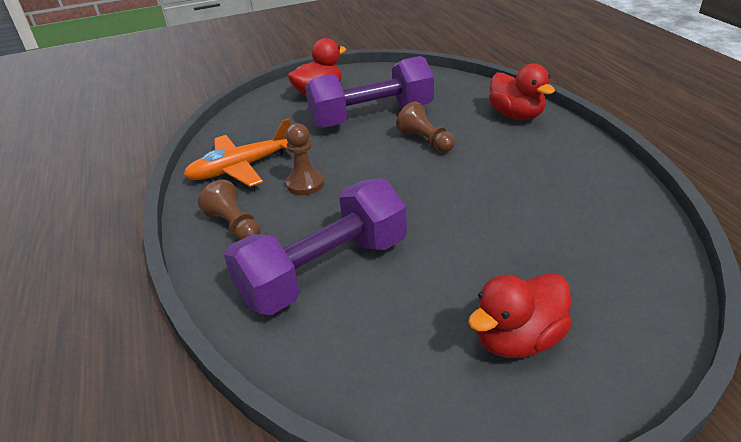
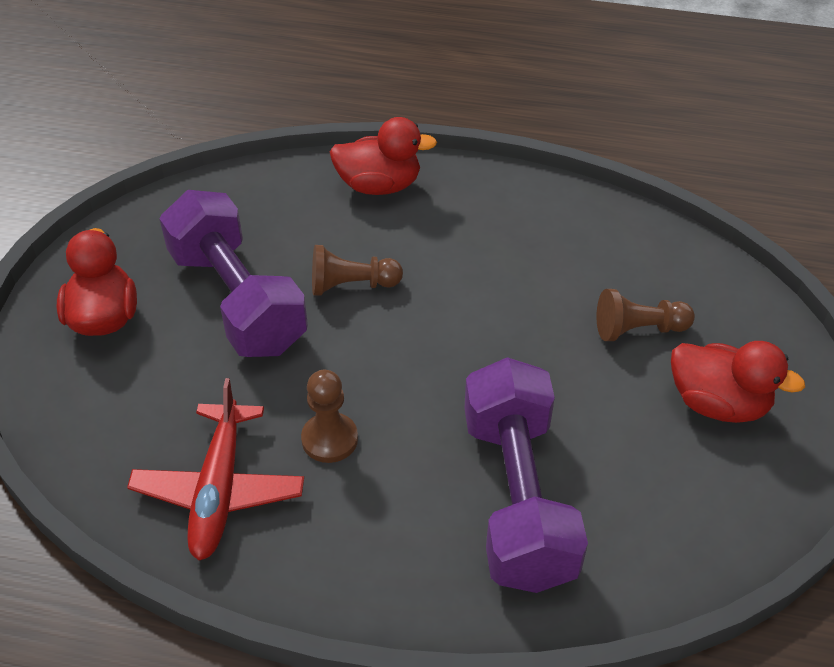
camera: 60 degrees left, 10 degrees up
(235, 226) = (356, 550): brown pawn -> brown pawn (638, 330)
(241, 168) = (219, 490): orange plane -> red plane
(371, 116) = (237, 300): purple dumbbell -> purple dumbbell turned 45 degrees counterclockwise
(518, 339) = (718, 404): red duck -> red duck turned 60 degrees counterclockwise

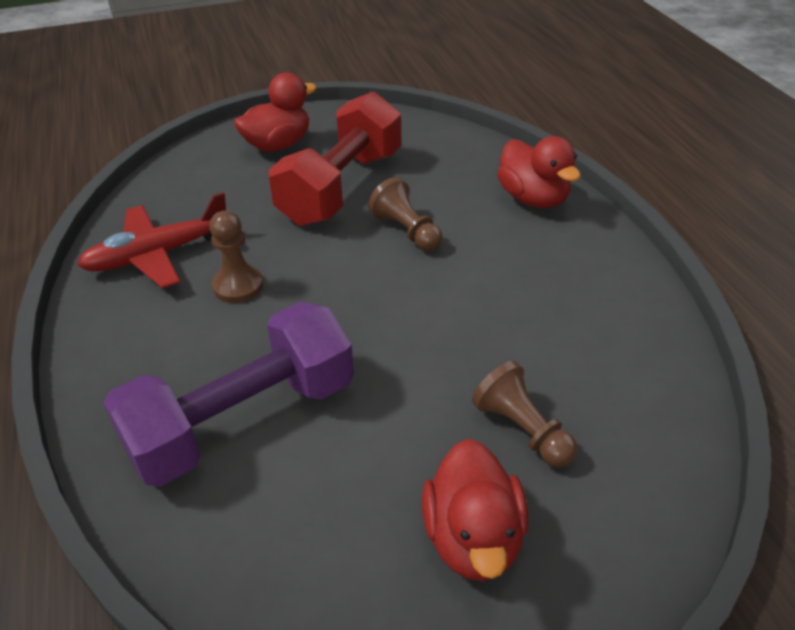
camera: 60 degrees right, 5 degrees down
(237, 300) = (341, 187): purple dumbbell -> red dumbbell

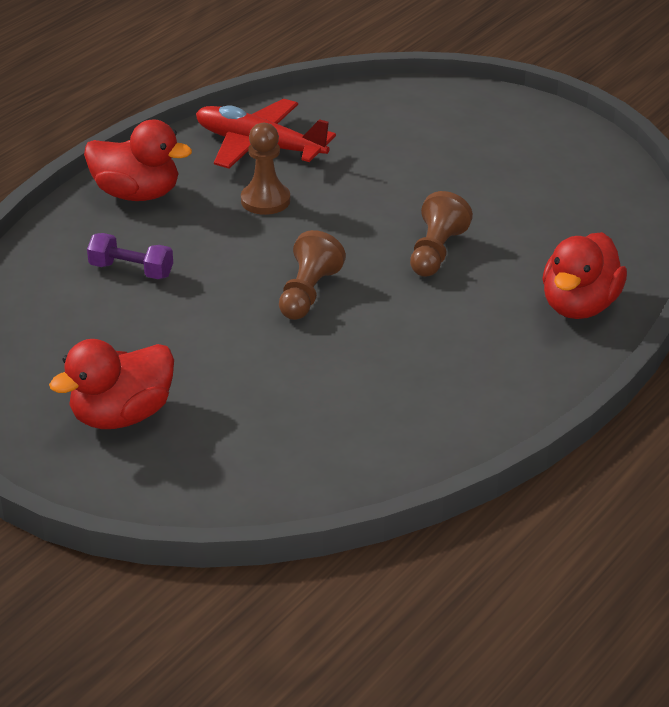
camera: 55 degrees right, 5 degrees down
(243, 420) = (131, 270): purple dumbbell -> purple dumbbell, size x0.42
(278, 145) = (483, 126): red duck -> red duck (137, 194)
(341, 187) = (459, 190): red dumbbell -> none
(522, 429) = (248, 404): brown pawn -> brown pawn (308, 293)

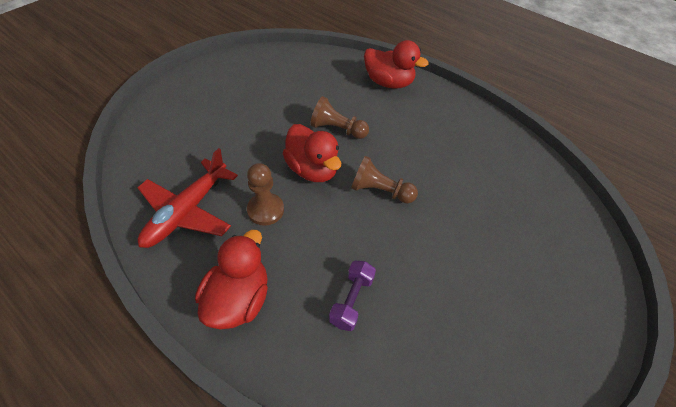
camera: 90 degrees left, 15 degrees up
(121, 416) = (529, 301): red duck -> red duck (313, 169)

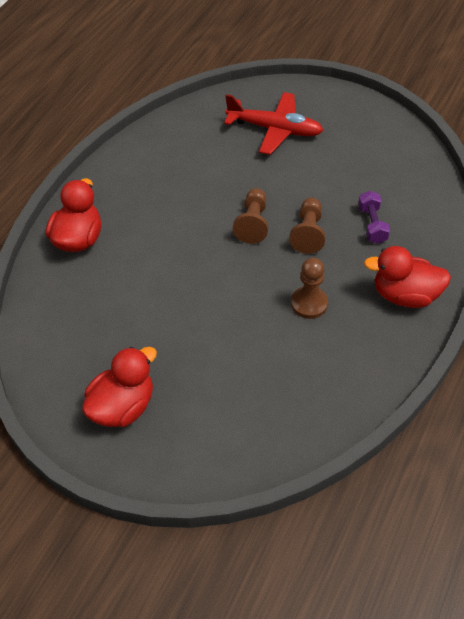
camera: 100 degrees left, 0 degrees up
(187, 211) = (336, 367): red plane -> red plane (275, 129)
(313, 169) = (243, 279): red duck -> red duck (122, 407)
(337, 129) = (176, 271): brown pawn -> brown pawn (308, 233)
(352, 300) = (372, 225): purple dumbbell -> purple dumbbell turned 75 degrees clockwise

